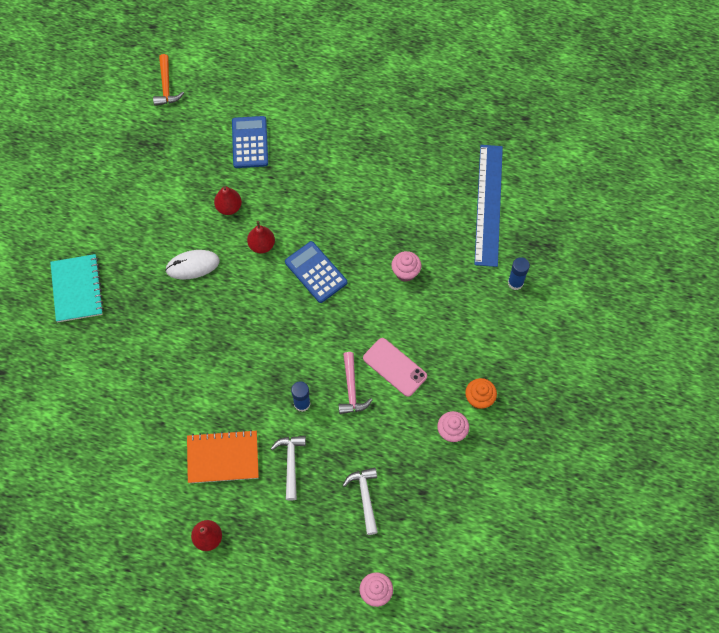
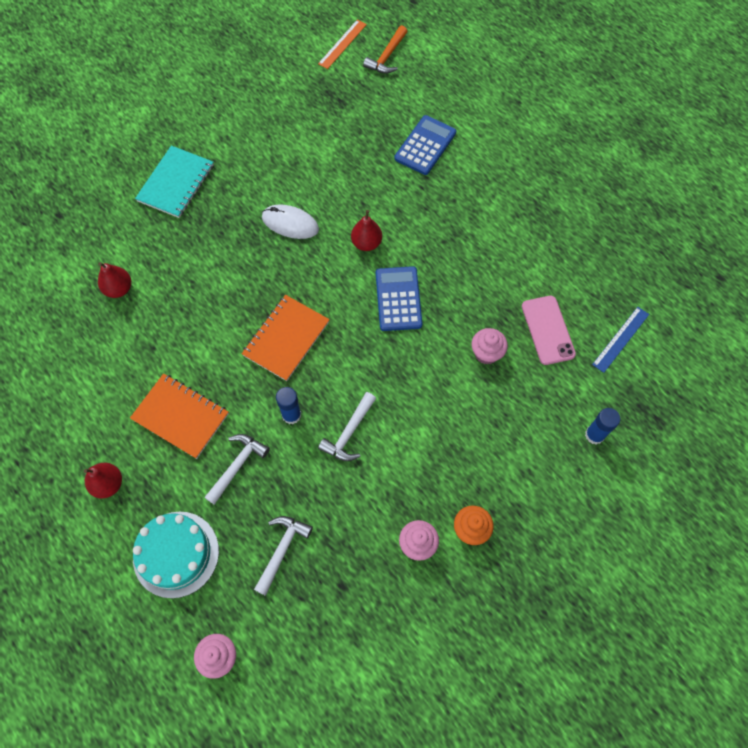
camera: 35 degrees right, 0 degrees up
(122, 96) = (342, 44): none -> orange ruler
(229, 207) = (362, 191): red pear -> red pear (119, 289)
(256, 353) = (286, 339): none -> orange notebook
(294, 550) = (176, 554): none -> turquoise cake
(351, 389) = (349, 432): pink hammer -> white hammer
(394, 367) = (407, 439): pink phone -> pink phone (547, 330)
(488, 204) = (620, 339): blue ruler -> blue ruler, size x0.51

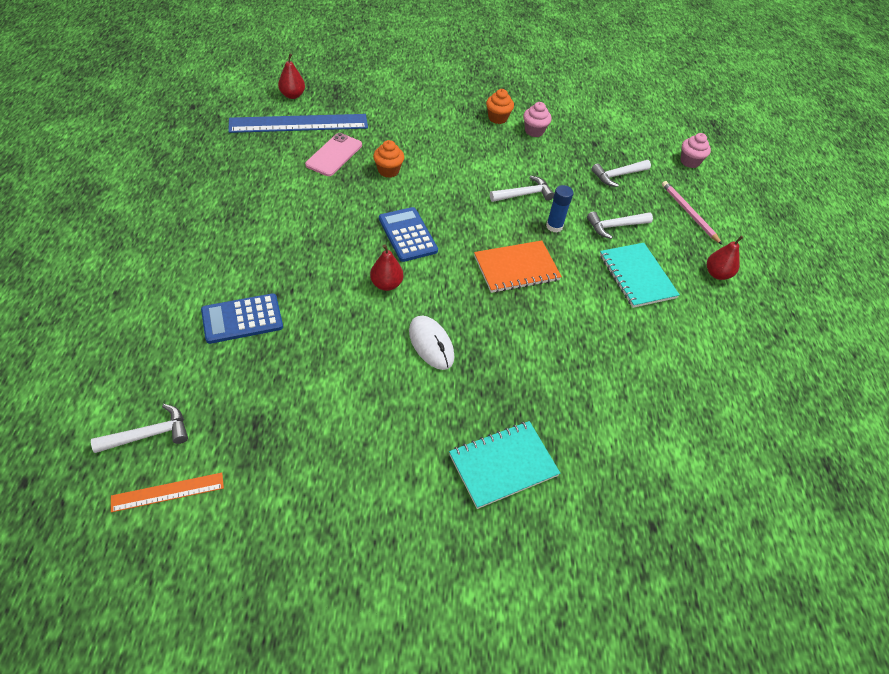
camera: 145 degrees left, 15 degrees down
(119, 289) = (630, 401): red pear -> red pear (292, 95)
(176, 554) = (689, 213): turquoise cake -> pink pencil
(180, 417) = (637, 276): orange notebook -> turquoise notebook
(387, 56) = (149, 434): orange hammer -> white hammer
(398, 299) = (407, 235): blue calculator -> blue calculator turned 120 degrees clockwise
(486, 353) = (388, 171): pink cupcake -> orange cupcake
(594, 435) = (379, 104): blue glue stick -> none
(620, 339) = (299, 123): blue ruler -> blue ruler, size x1.97

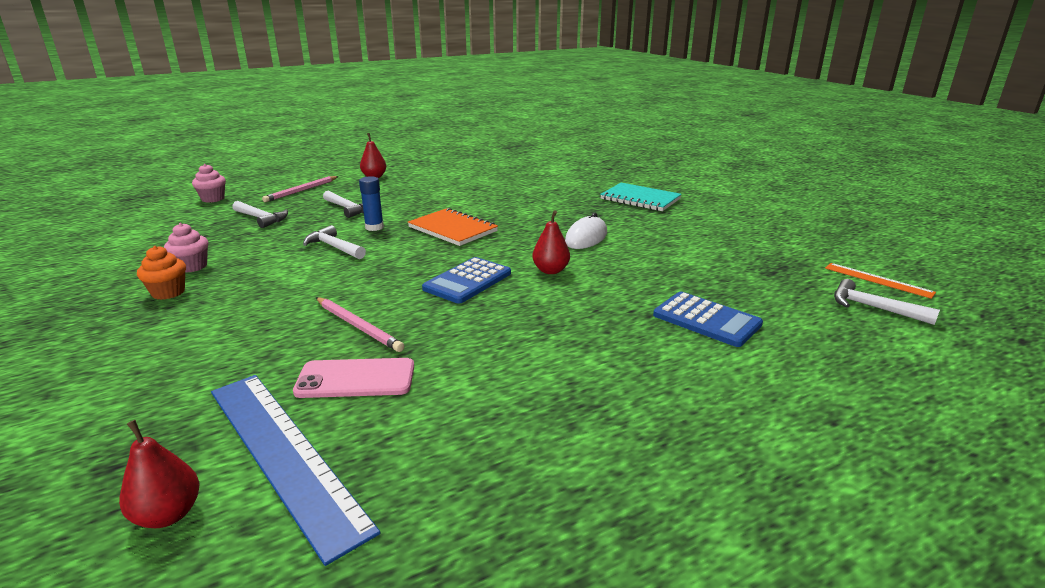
camera: 115 degrees left, 25 degrees down
(388, 171) = (358, 326): orange cupcake -> pink pencil
(637, 276) = (407, 194): turquoise notebook -> none

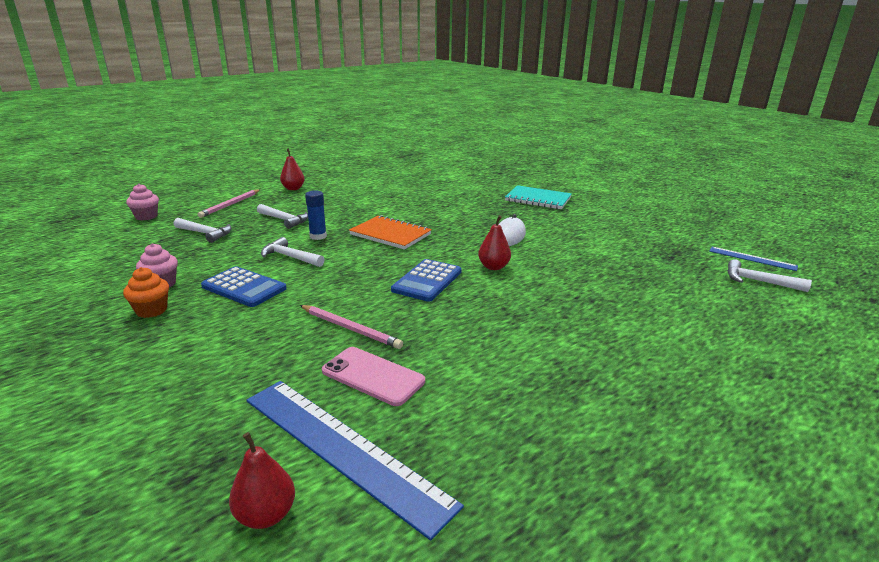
camera: 10 degrees left, 0 degrees up
(356, 379) = (373, 376): pink phone -> pink phone turned 45 degrees clockwise
(706, 320) = (639, 300): blue calculator -> blue calculator (244, 287)
(878, 280) = (752, 258): orange ruler -> blue ruler

